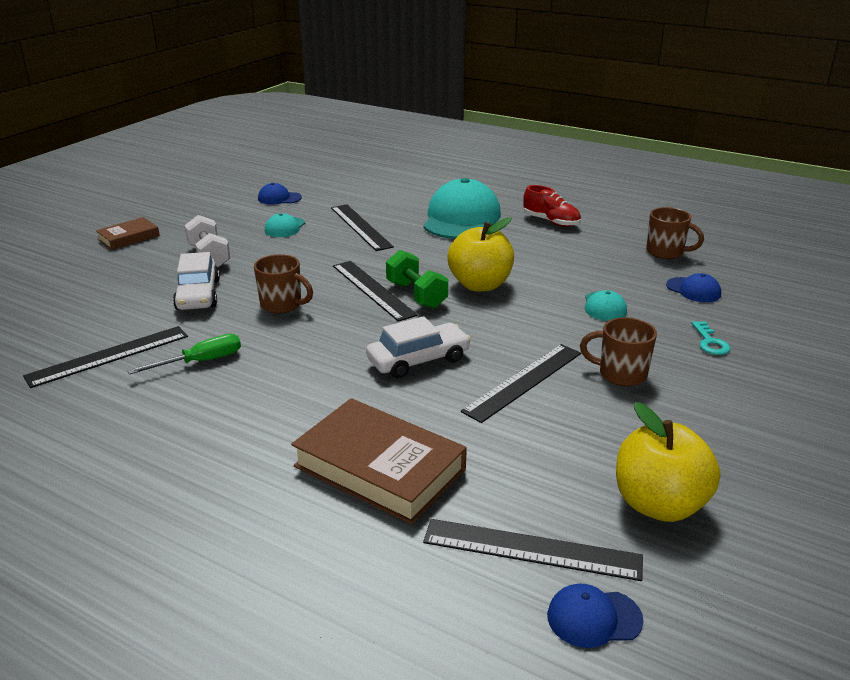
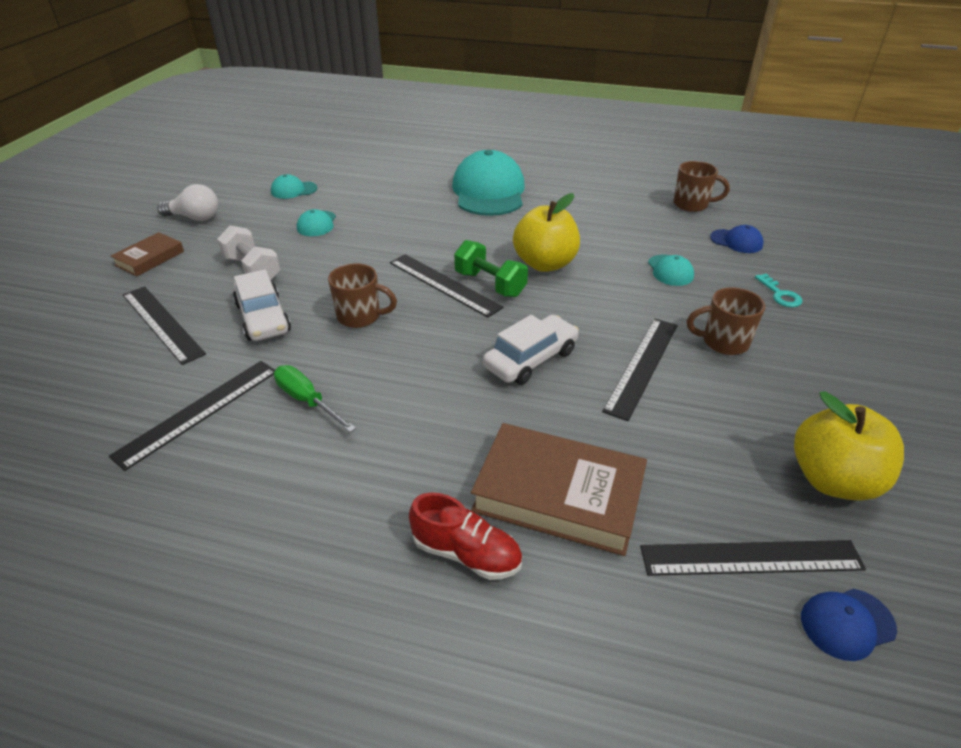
camera: 15 degrees left, 10 degrees up
(182, 211) = (195, 218): none -> white light bulb
(201, 362) = (307, 400): green screwdriver -> green screwdriver turned 90 degrees counterclockwise
(279, 198) = (293, 190): blue cap -> turquoise cap
(360, 227) = (394, 213): black ruler -> black ruler (162, 323)
(551, 222) = (573, 185): red shoe -> red shoe (466, 553)

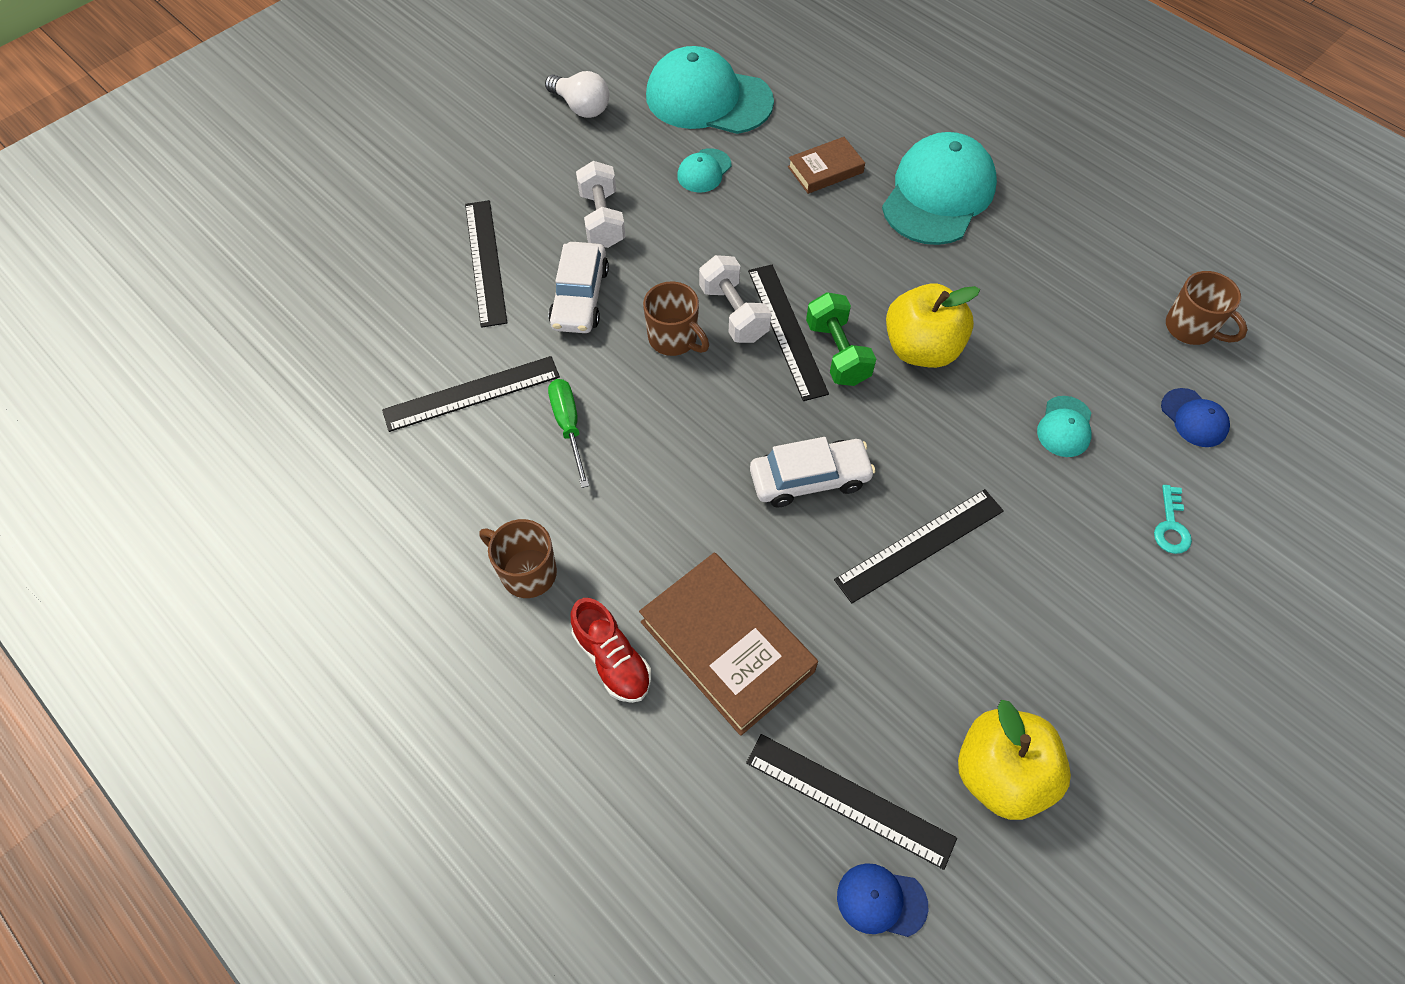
camera: 30 degrees right, 20 degrees up
(150, 258) = (510, 157): brown book -> brown book (825, 170)
(293, 190) = (708, 99): turquoise cap -> turquoise cap, size x2.20
(396, 288) = (733, 313): none -> white dumbbell
(723, 342) = (1037, 559): brown mug -> brown mug (527, 572)

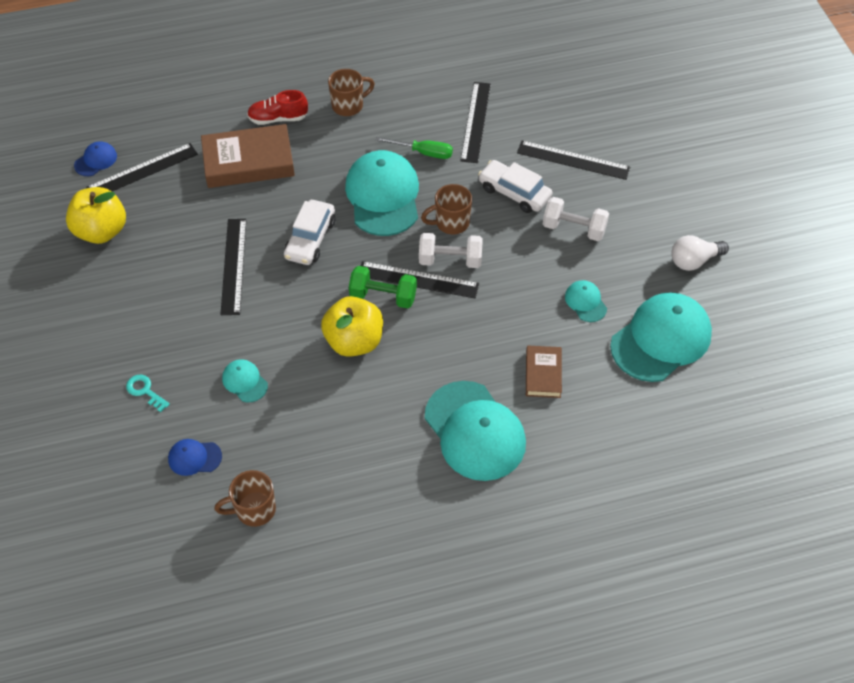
camera: 120 degrees right, 5 degrees down
(678, 434) = (383, 196): none -> turquoise cap

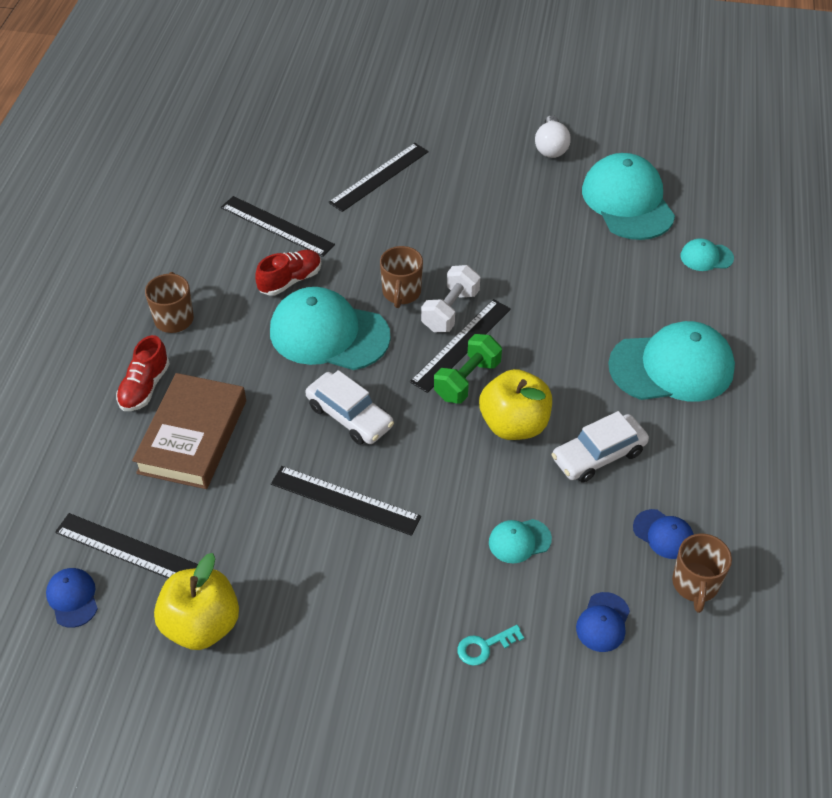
camera: 65 degrees left, 5 degrees down
(142, 171) = (129, 550): black ruler -> black ruler turned 60 degrees counterclockwise
(293, 474) = (663, 534): none -> blue cap
(423, 152) = (290, 280): green screwdriver -> red shoe
(514, 192) = (392, 232): white car -> white car (598, 455)
(543, 374) = (628, 294): brown book -> none
(574, 229) = (465, 208): white dumbbell -> none
(585, 302) = (559, 233): turquoise cap -> turquoise cap (706, 257)

